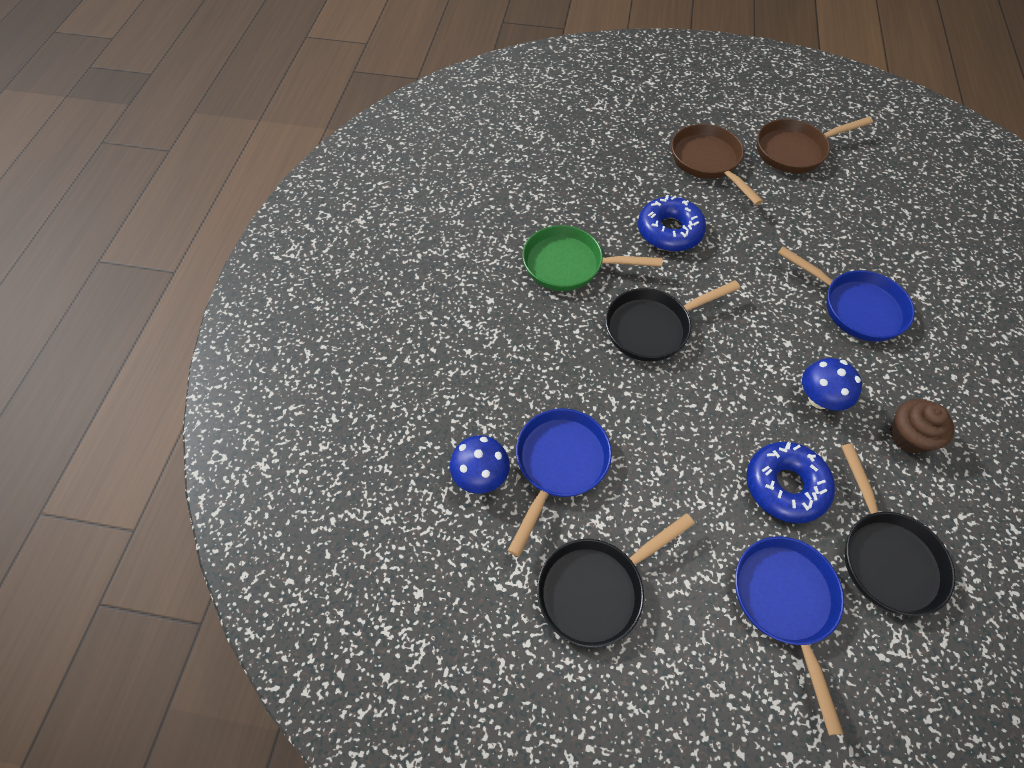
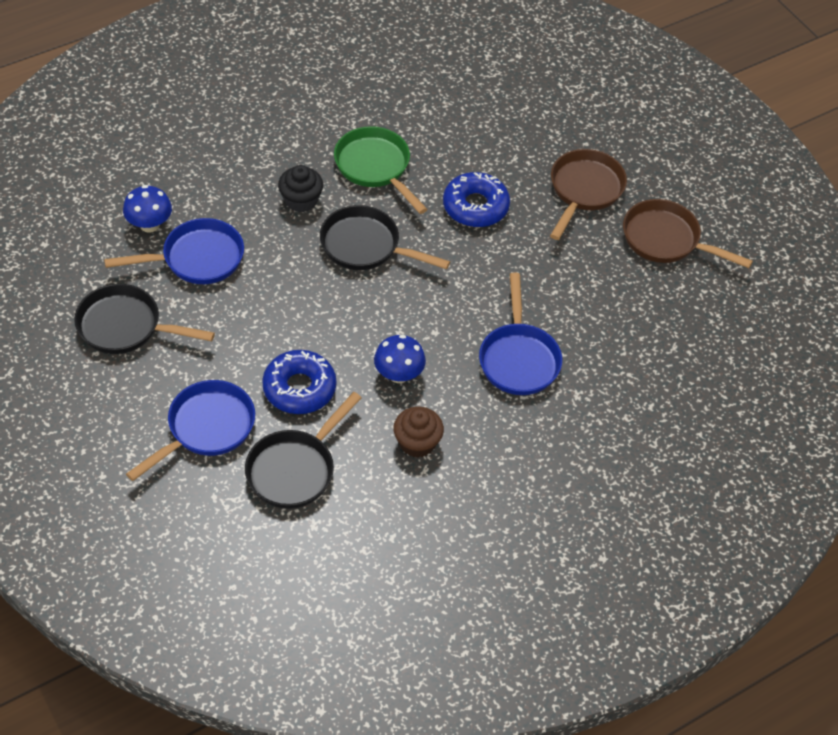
camera: 45 degrees right, 5 degrees down
(559, 338) = (301, 200): none -> black cupcake

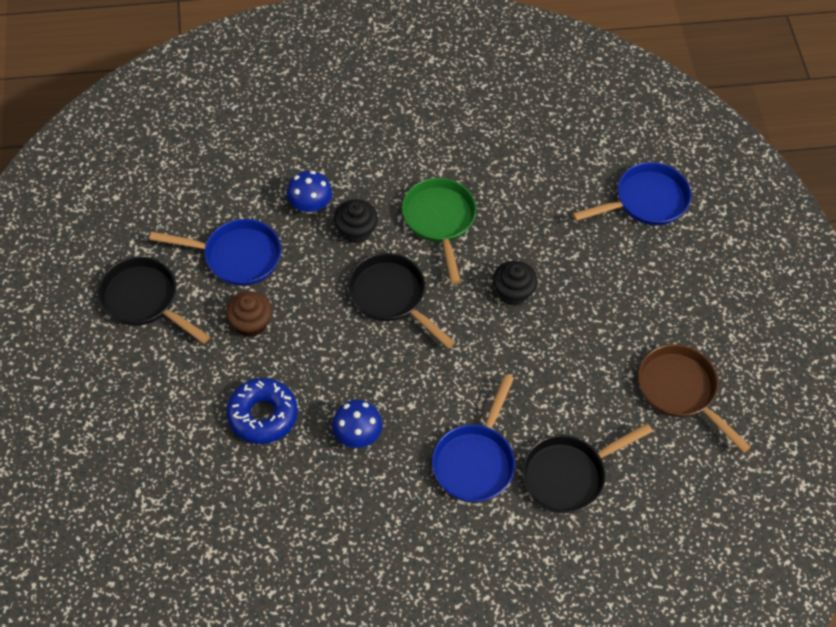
camera: 25 degrees right, 5 degrees up
(149, 225) = (212, 209): blue mushroom -> blue mushroom (310, 206)
(206, 428) = (163, 423): blue pan -> blue pan (645, 201)
(295, 469) = (219, 492): black pan -> black pan (569, 475)
(417, 442) = (340, 509): brown cupcake -> brown cupcake (250, 323)
(475, 206) = (513, 292): blue donut -> black cupcake
(584, 190) = (625, 312): brown pan -> none

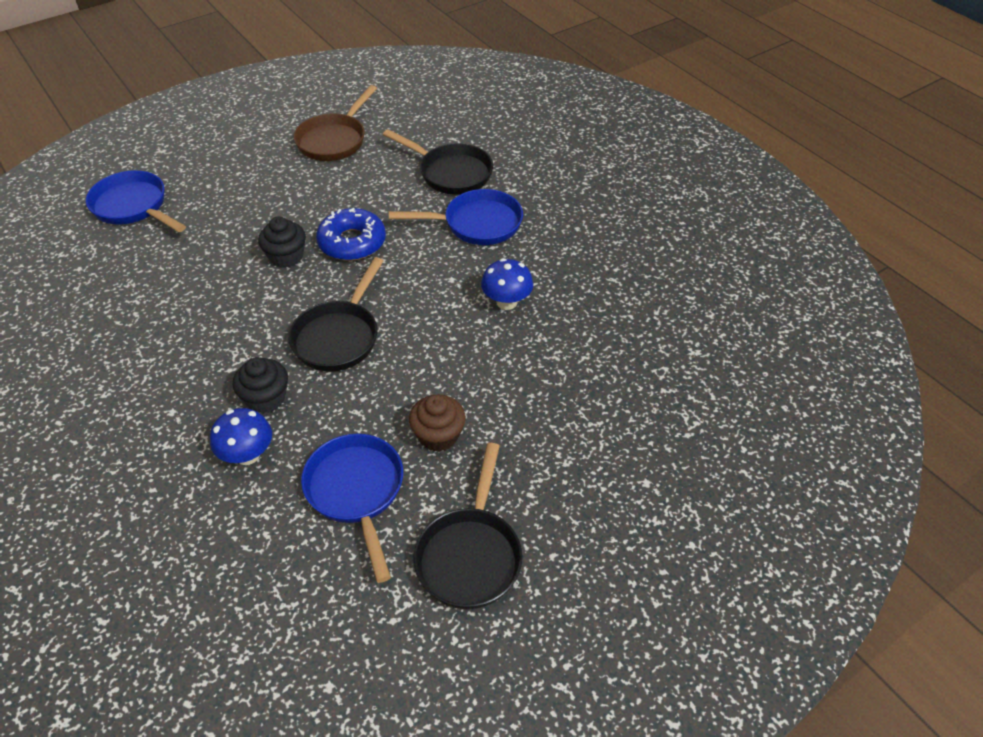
camera: 115 degrees left, 10 degrees down
(262, 415) = (536, 376): blue donut -> blue donut (352, 242)
(439, 221) = (221, 336): green pan -> none

